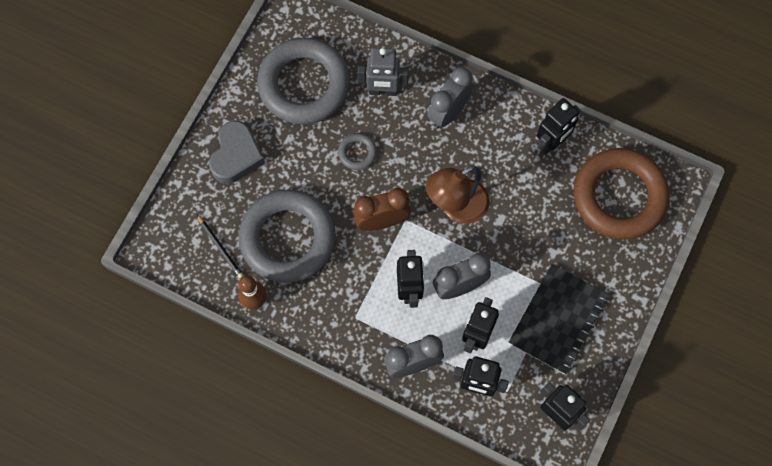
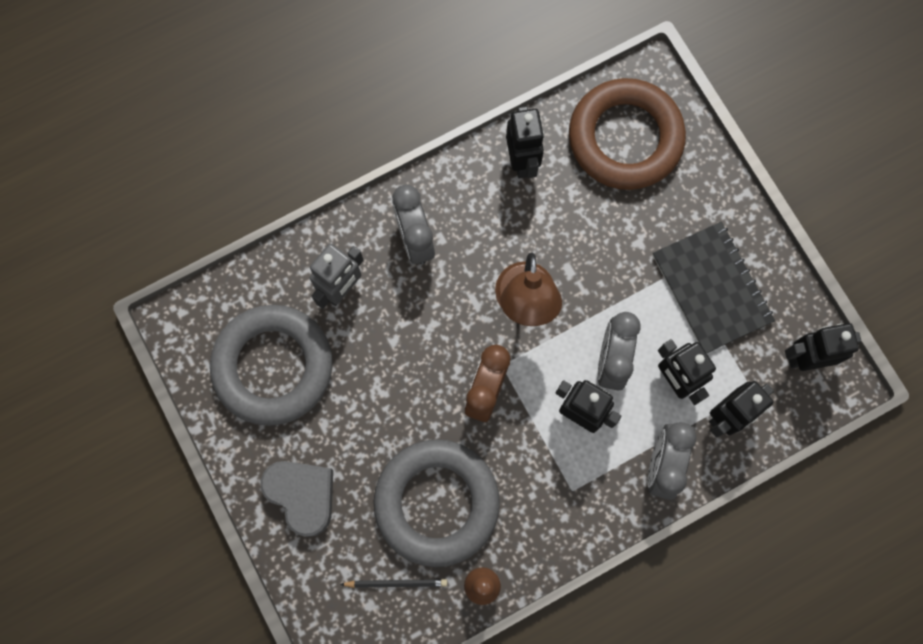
camera: 55 degrees left, 5 degrees up
(357, 153) = (392, 363): grey ring -> none

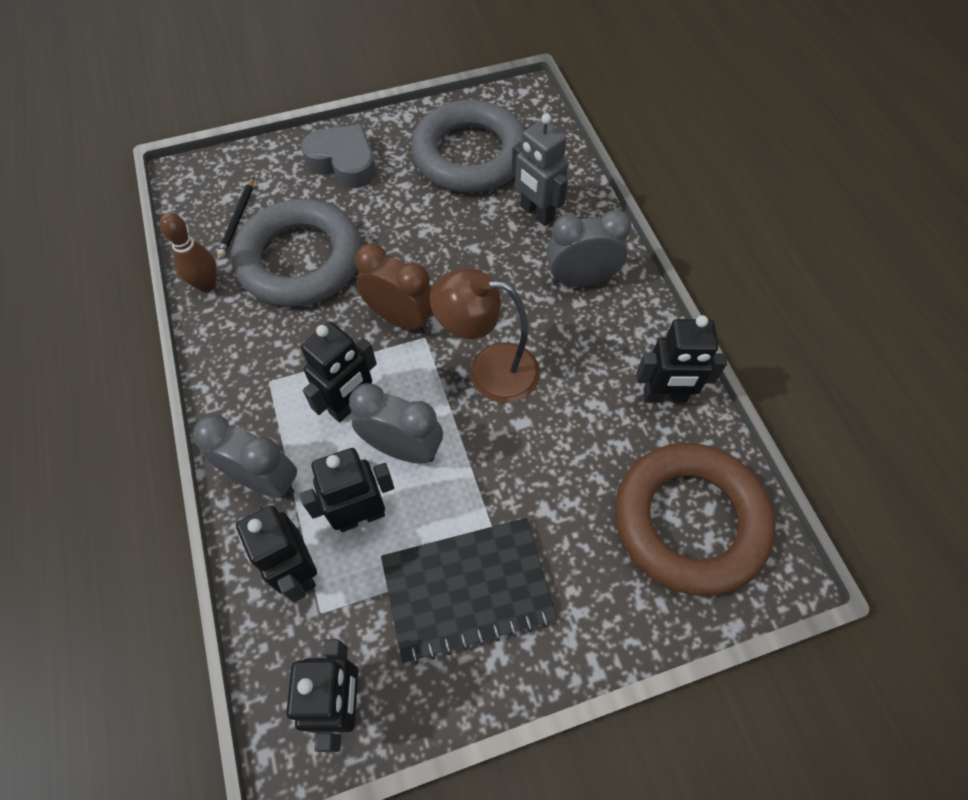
camera: 100 degrees right, 15 degrees down
(302, 495) = (344, 162): grey heart -> grey heart turned 120 degrees counterclockwise

